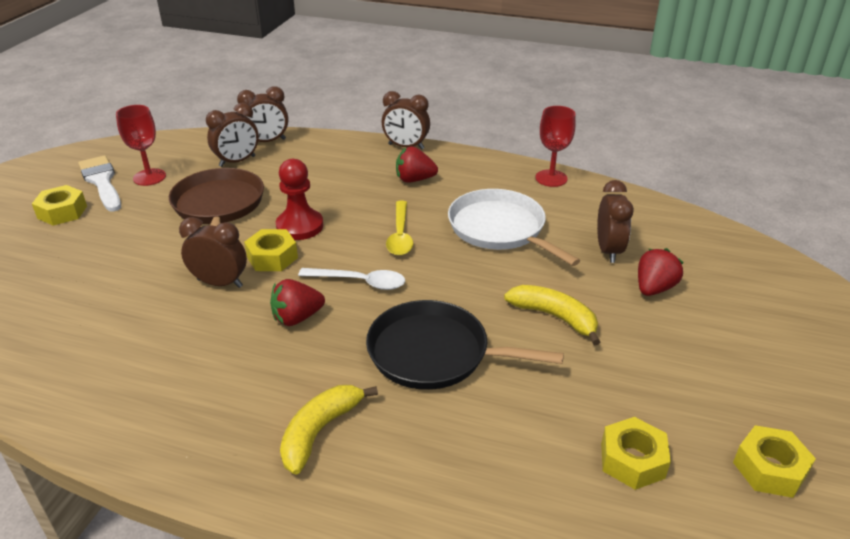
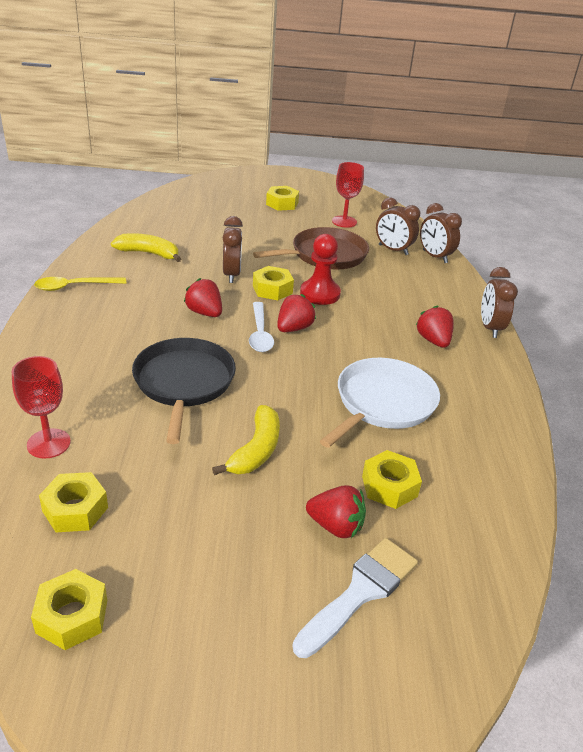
camera: 70 degrees right, 0 degrees up
(102, 181) = (326, 207): white brush -> white brush (360, 592)
(319, 431) = (89, 342): yellow banana -> yellow banana (149, 253)
(359, 257) = (294, 328): none -> red strawberry
(400, 235) = (336, 344): yellow spoon -> yellow spoon (74, 287)
(551, 178) = (508, 433): red goblet -> red goblet (48, 443)
(608, 250) = (389, 486): brown clock -> yellow nut

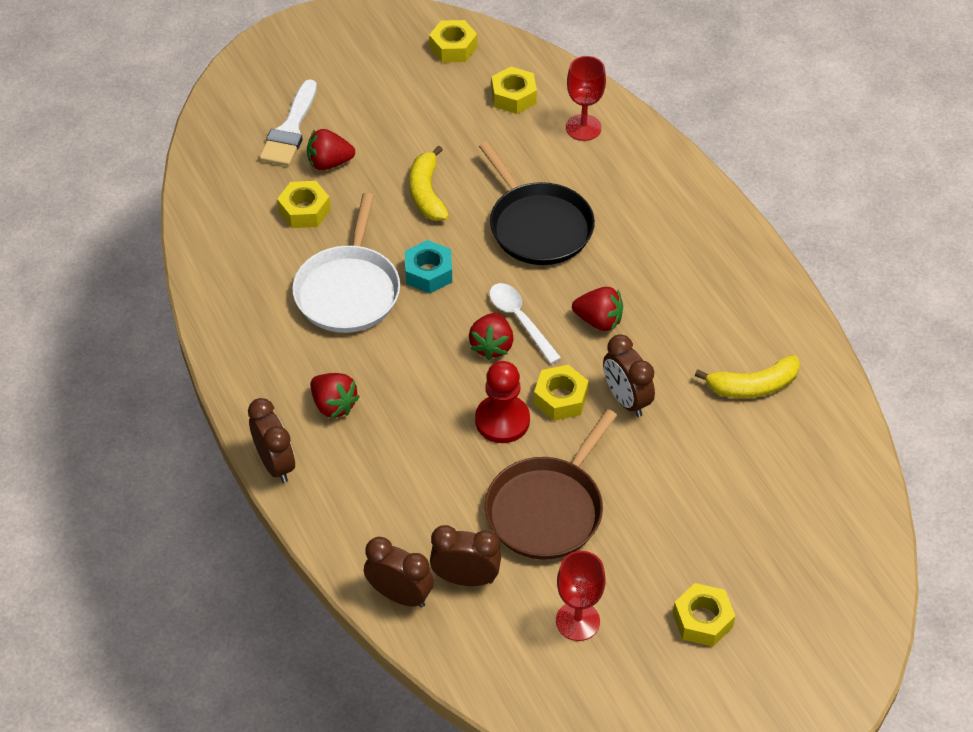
camera: 155 degrees right, 15 degrees up
(74, 287) = (762, 288): yellow spoon -> none
(305, 388) = (428, 273): none -> turquoise nut

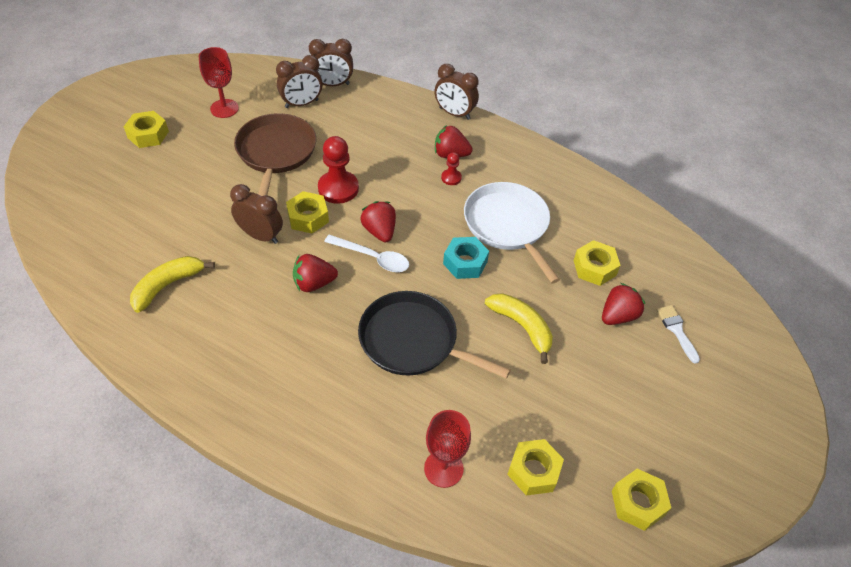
camera: 145 degrees right, 0 degrees up
(290, 130) = (676, 330): white brush -> white brush, size x0.60
(360, 374) = (451, 178): none -> red pawn

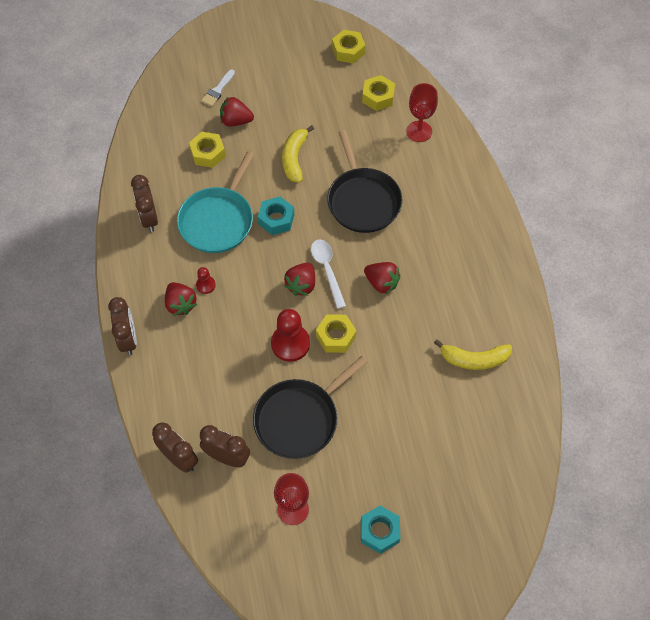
camera: 130 degrees left, 10 degrees up
(148, 135) = (379, 531): yellow nut -> turquoise nut
(260, 236) = (381, 348): brown clock -> brown clock (149, 218)
(275, 153) = (299, 419): brown pan -> black pan
(508, 225) = (218, 220): white pan -> turquoise pan

